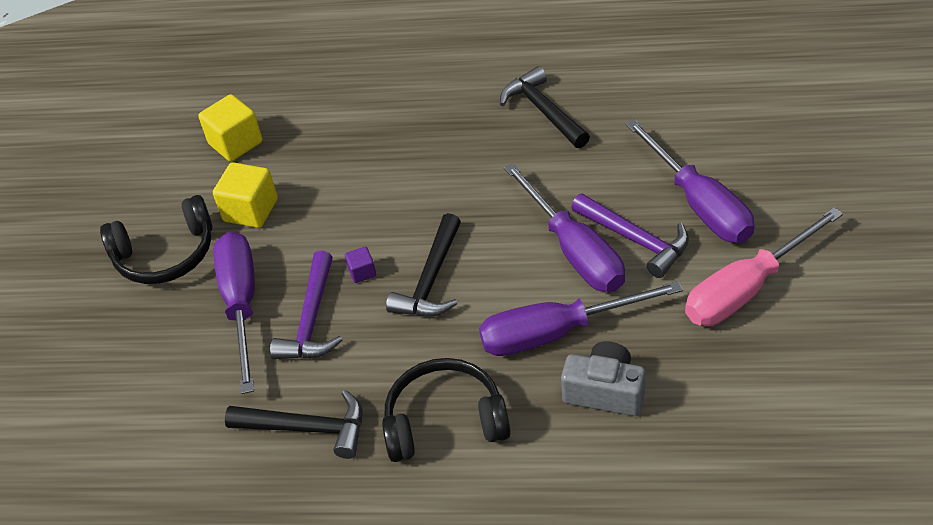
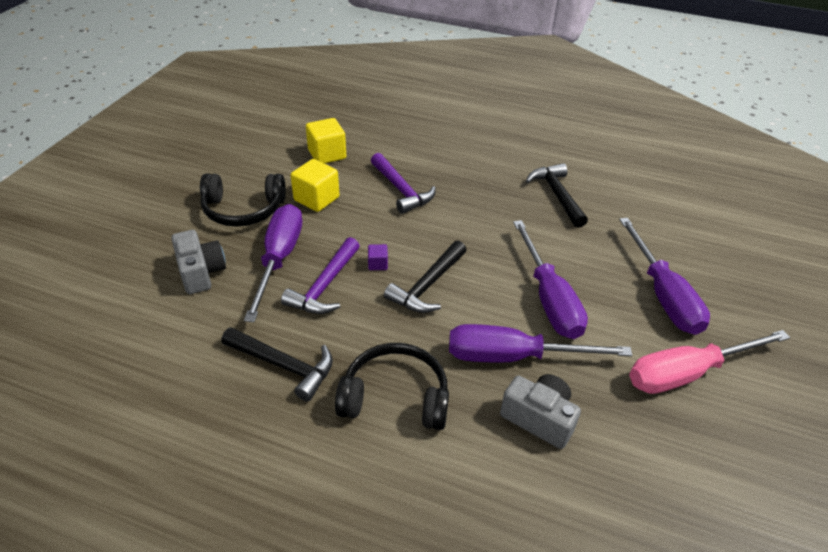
camera: 10 degrees right, 5 degrees down
(155, 352) = (201, 272): none -> grey camera
(635, 239) = (601, 305): purple hammer -> purple hammer (401, 190)

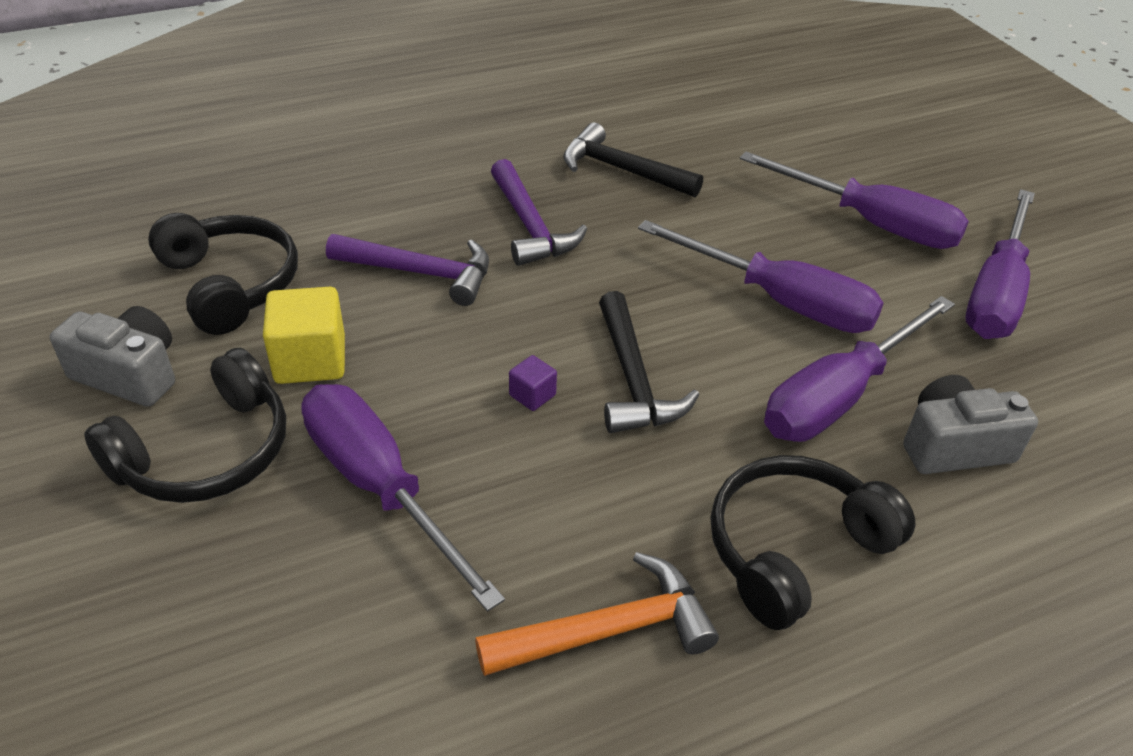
camera: 45 degrees left, 0 degrees up
(201, 272) = (276, 601): grey camera -> grey camera (130, 374)
(283, 365) = (607, 630): black hammer -> orange hammer
(325, 286) = (504, 476): purple hammer -> purple hammer (530, 226)
(327, 154) = (231, 284): yellow cube -> black headphones
(687, 373) = (996, 292): pink screwdriver -> purple screwdriver

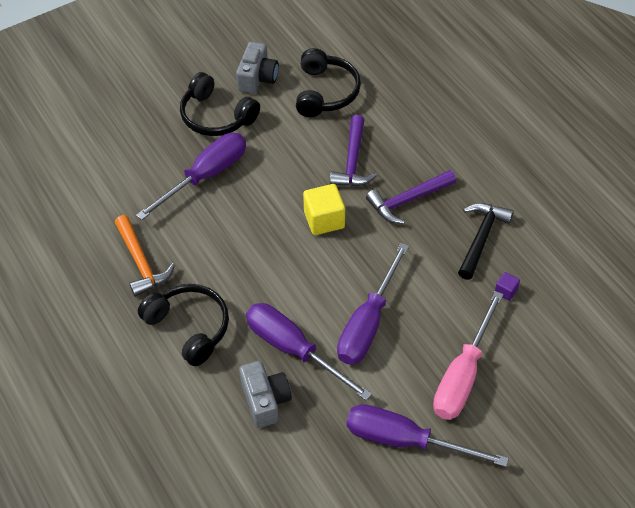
camera: 85 degrees right, 10 degrees up
(231, 284) = (326, 92): black headphones -> black headphones turned 45 degrees counterclockwise
(310, 360) = (278, 134): yellow cube -> yellow cube (324, 220)
(532, 395) = (270, 220): purple cube -> purple cube (506, 291)
(633, 379) = (289, 259): black hammer -> none
(871, 223) = (463, 375): purple screwdriver -> pink screwdriver

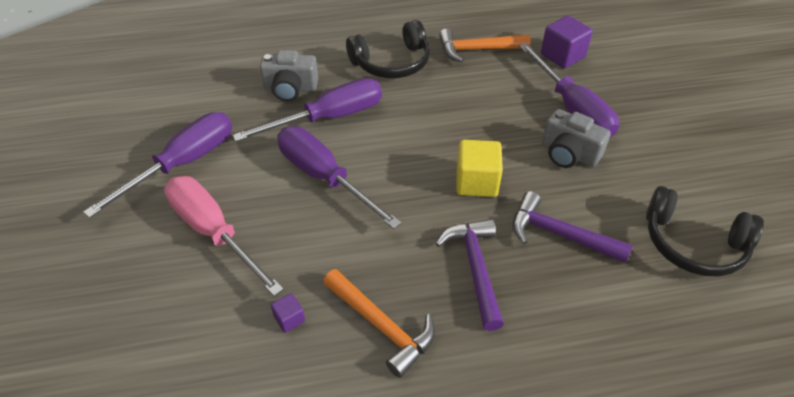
camera: 110 degrees right, 5 degrees down
(128, 195) = (562, 56): none -> purple cube
(216, 116) = (662, 135): black headphones -> none
(257, 78) = (727, 184): grey camera -> grey camera (569, 153)
(481, 238) = (381, 325): black hammer -> orange hammer

